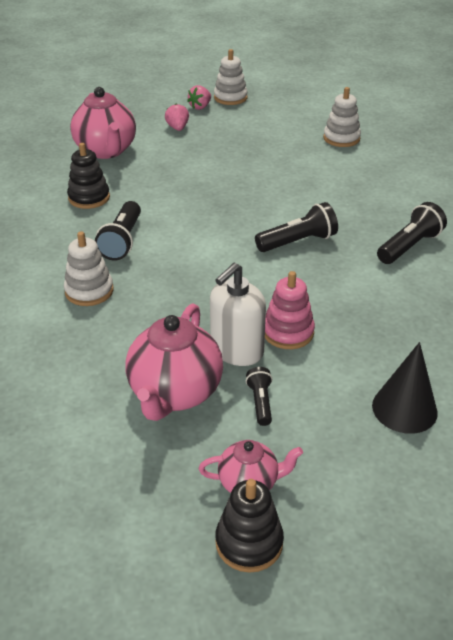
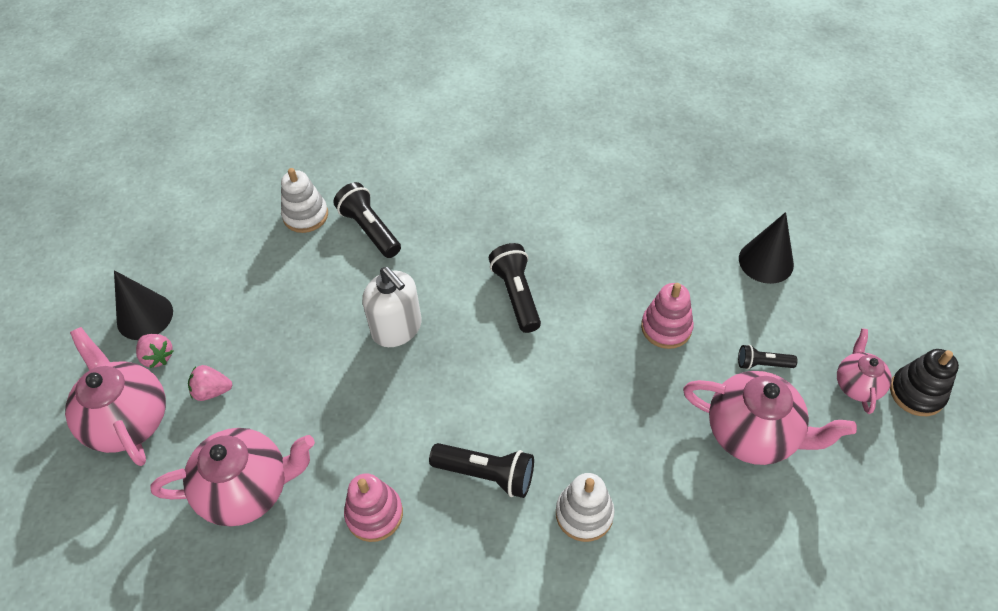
camera: 80 degrees left, 15 degrees up
(89, 198) = (374, 514): black stacking toy -> pink stacking toy
(152, 106) = (129, 420): none -> pink teapot
(230, 98) = (145, 316): white stacking toy -> black cone
(236, 350) = (691, 374): white soap dispenser -> white soap dispenser (397, 328)
(409, 246) = (539, 205): black flashlight -> black flashlight (370, 229)

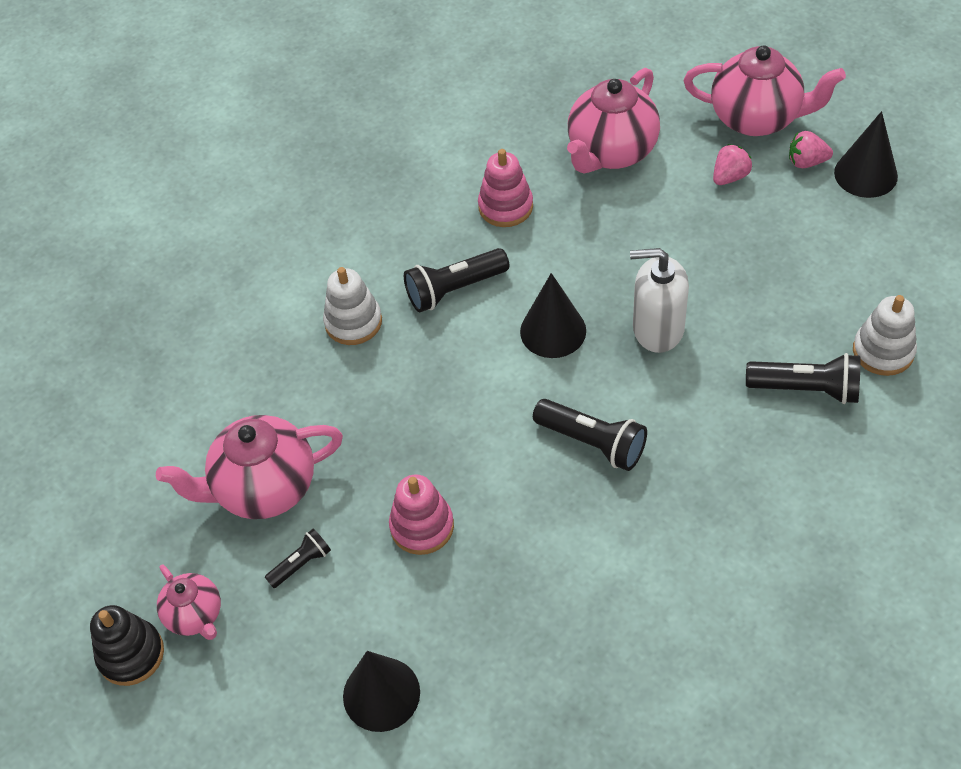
camera: 140 degrees right, 0 degrees up
(458, 382) = (553, 331): none -> black cone

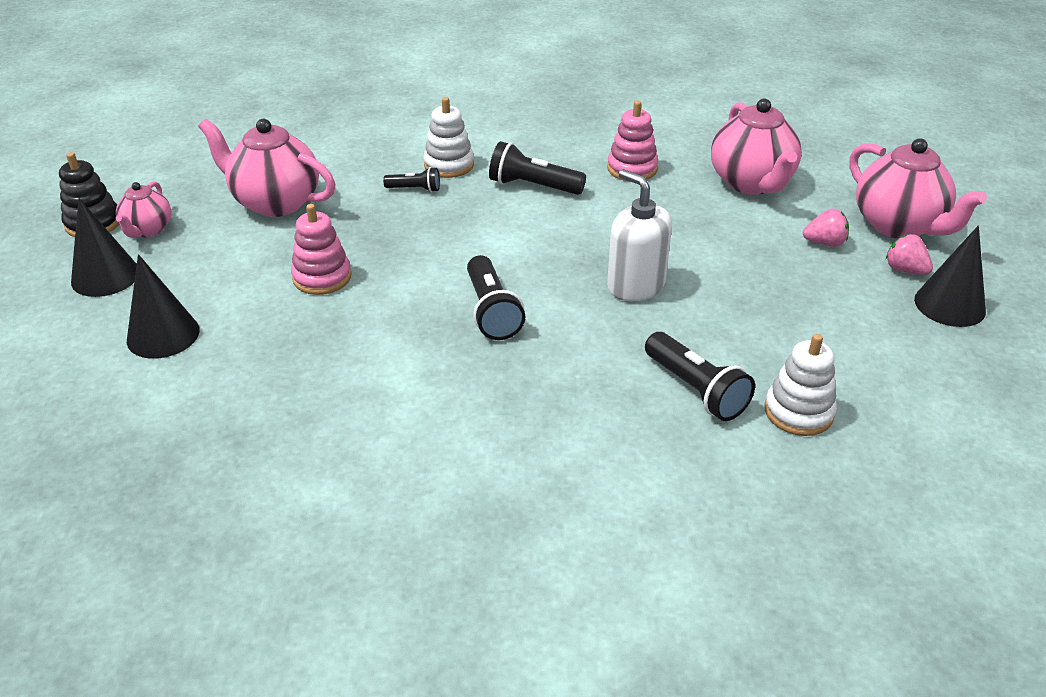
camera: 40 degrees right, 15 degrees down
(301, 564) = (233, 247): black flashlight -> black flashlight (415, 189)
(553, 331) = (561, 242): black cone -> black cone (105, 276)
(611, 152) = (751, 183): pink teapot -> pink teapot turned 90 degrees counterclockwise

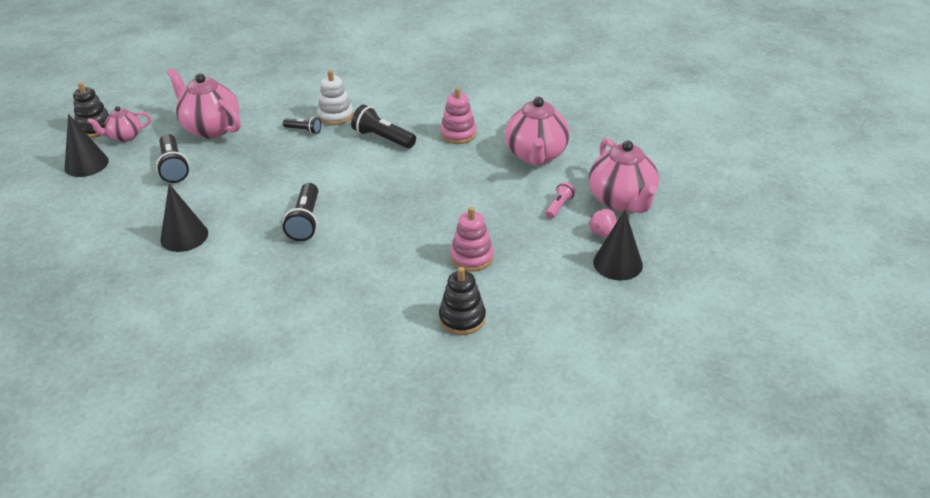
camera: 15 degrees right, 0 degrees up
(148, 230) = (125, 137): pink teapot -> pink teapot turned 45 degrees clockwise
(163, 335) = (102, 207): black cone -> black cone (184, 236)
(322, 277) = (213, 183): pink stacking toy -> pink stacking toy (472, 257)
(635, 285) = (409, 218): white soap dispenser -> none
(696, 390) = (404, 293): black flashlight -> black flashlight (173, 167)
(798, 412) = (462, 318): white stacking toy -> black stacking toy
(824, 243) = (559, 206): pink strawberry -> pink flashlight

